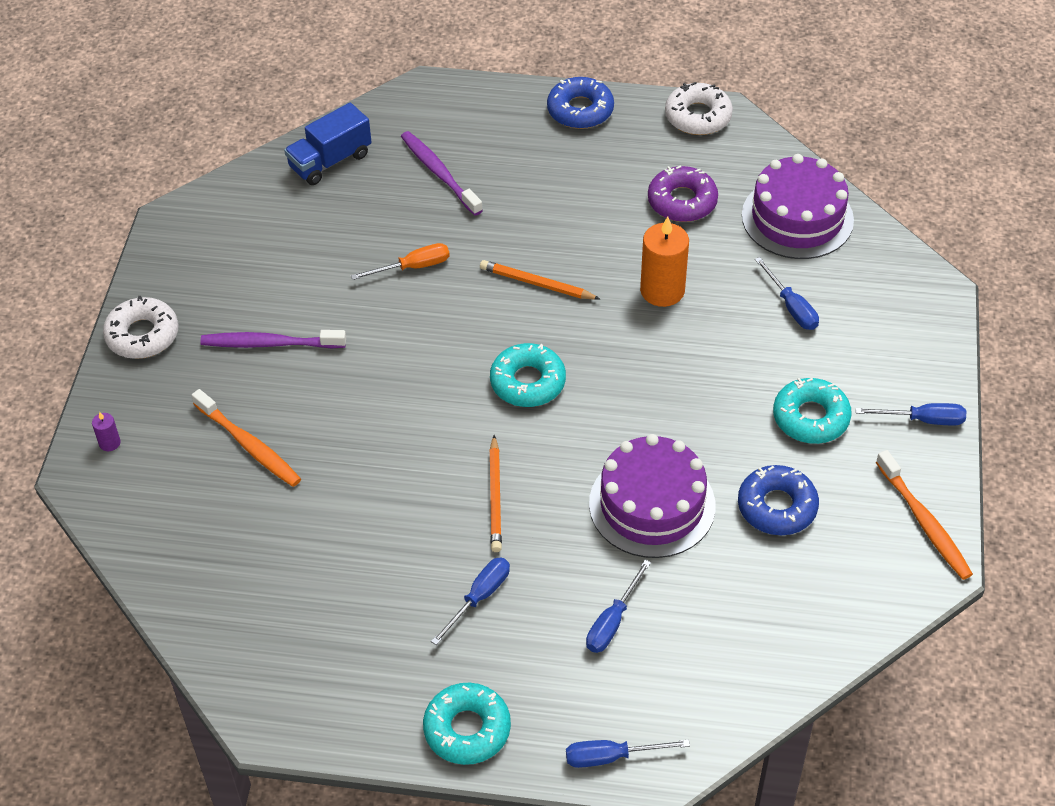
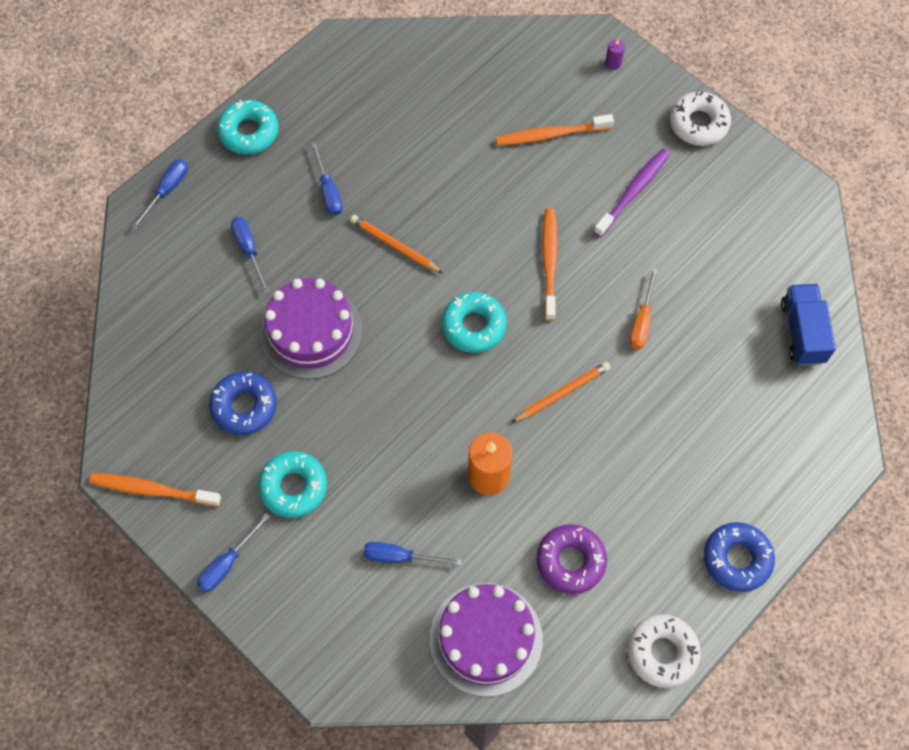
camera: 125 degrees right, 15 degrees up
(408, 364) = (549, 263): none -> orange toothbrush
(439, 173) = (733, 401): purple toothbrush -> none

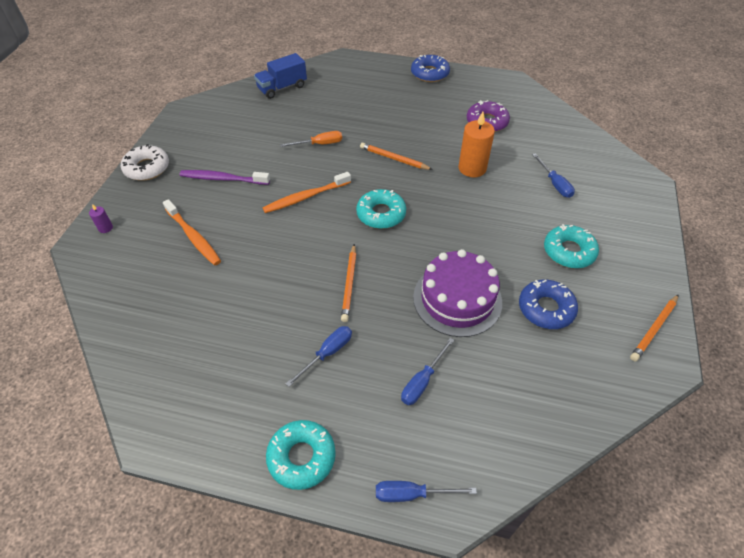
camera: 120 degrees left, 15 degrees down
(153, 490) = (653, 329): orange toothbrush -> orange pencil
(227, 563) = (647, 259): blue screwdriver -> none
(486, 639) = (557, 135): purple cake -> none
(662, 652) = (498, 81): white donut -> none

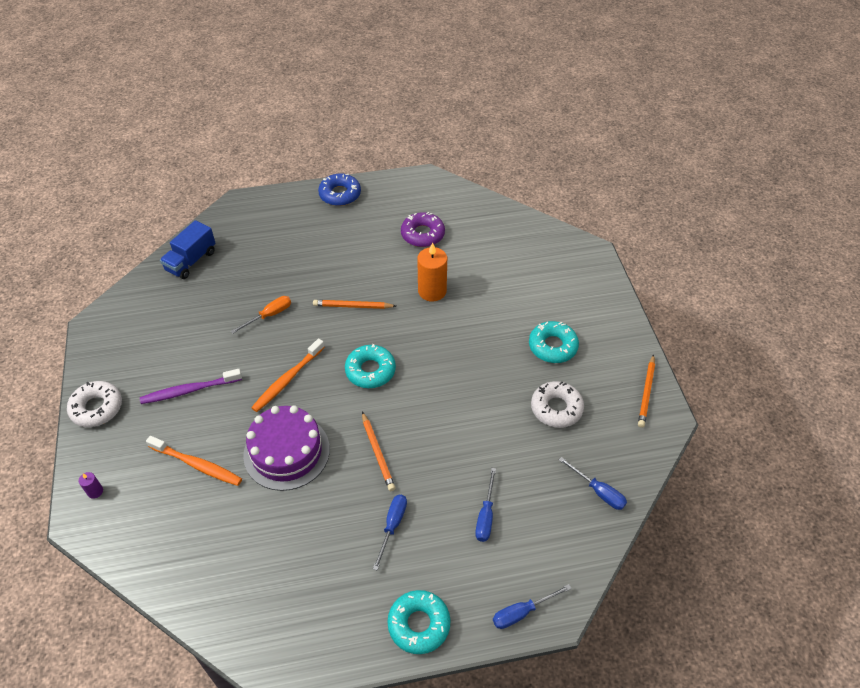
camera: 25 degrees left, 0 degrees up
(457, 299) = (479, 429): purple cake -> purple cake (286, 452)
(546, 309) = (556, 408): blue donut -> white donut
(554, 184) = (513, 282): blue screwdriver -> blue screwdriver (598, 491)

